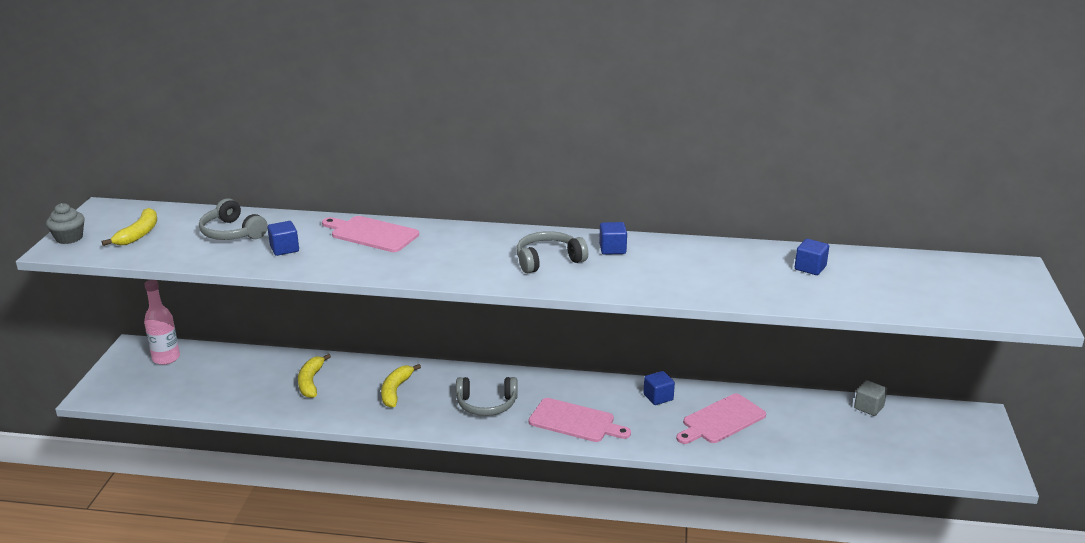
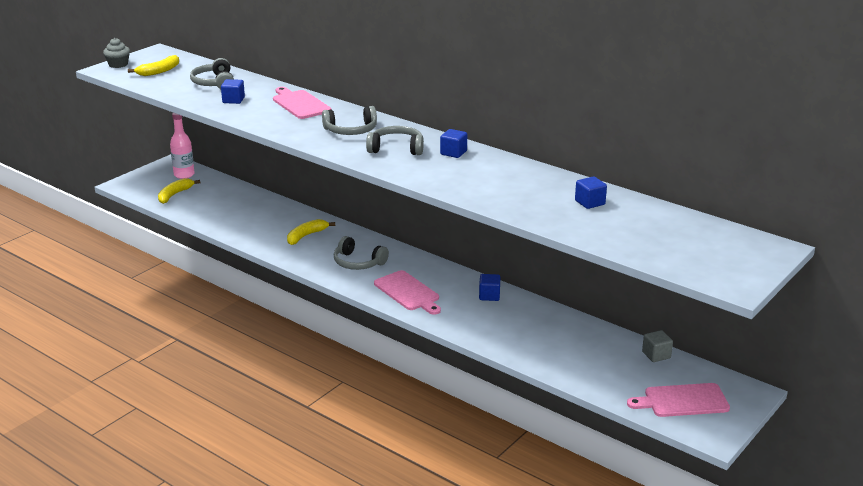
camera: 30 degrees right, 0 degrees up
(311, 382) = (257, 214): yellow banana -> yellow banana (174, 195)
(471, 252) = (351, 130): none -> grey headphones
(721, 420) = (520, 326): pink cutting board -> pink cutting board (682, 401)

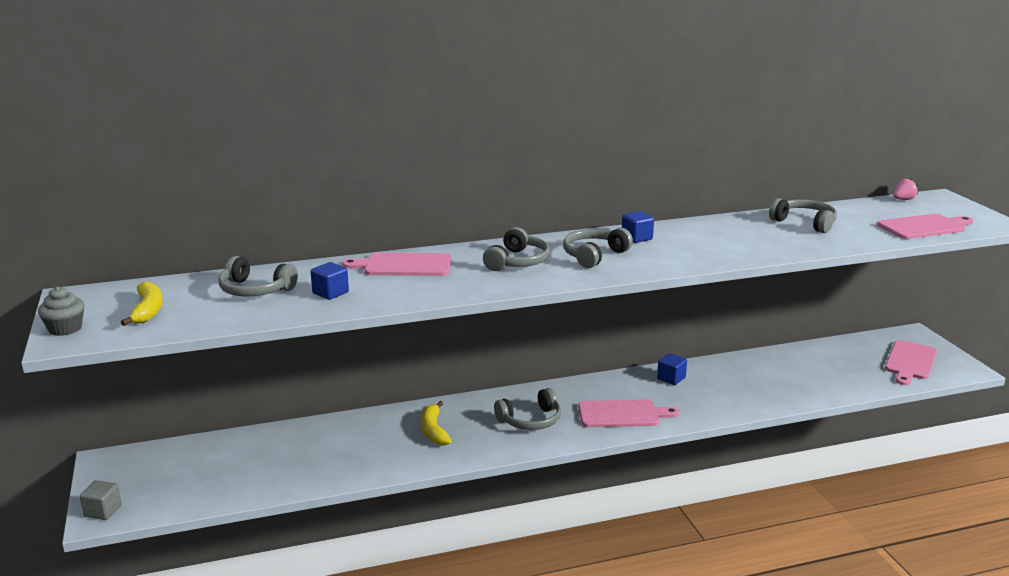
camera: 55 degrees left, 5 degrees down
(174, 195) = (198, 484): yellow banana -> none
(184, 175) = (155, 461): pink bottle -> none
(590, 203) = (805, 223): blue cube -> grey headphones
(656, 355) = (834, 347): grey cube -> grey cube (103, 511)
(665, 253) = (924, 227): none -> pink cutting board
(734, 232) = (903, 199): none -> pink strawberry

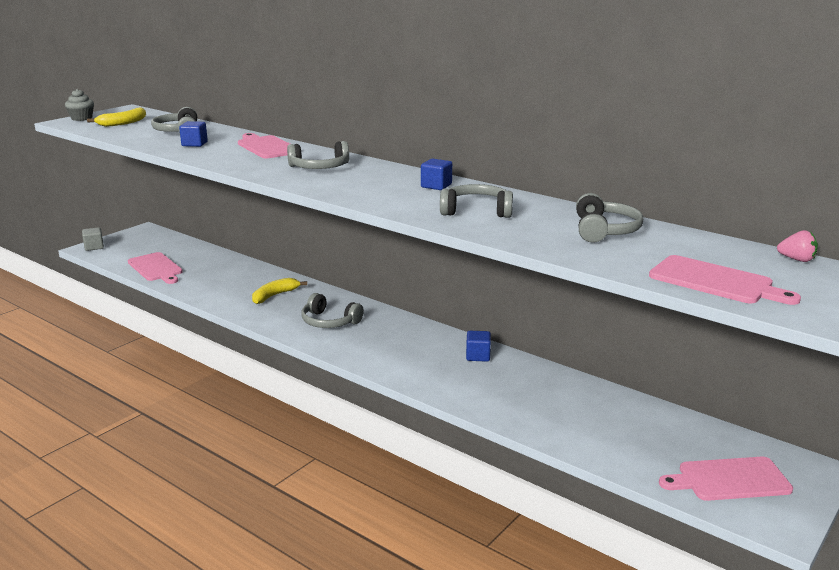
camera: 55 degrees right, 0 degrees up
(594, 255) = (370, 182): grey headphones -> grey headphones (476, 211)
(622, 414) = (384, 352): pink cutting board -> pink cutting board (156, 268)

